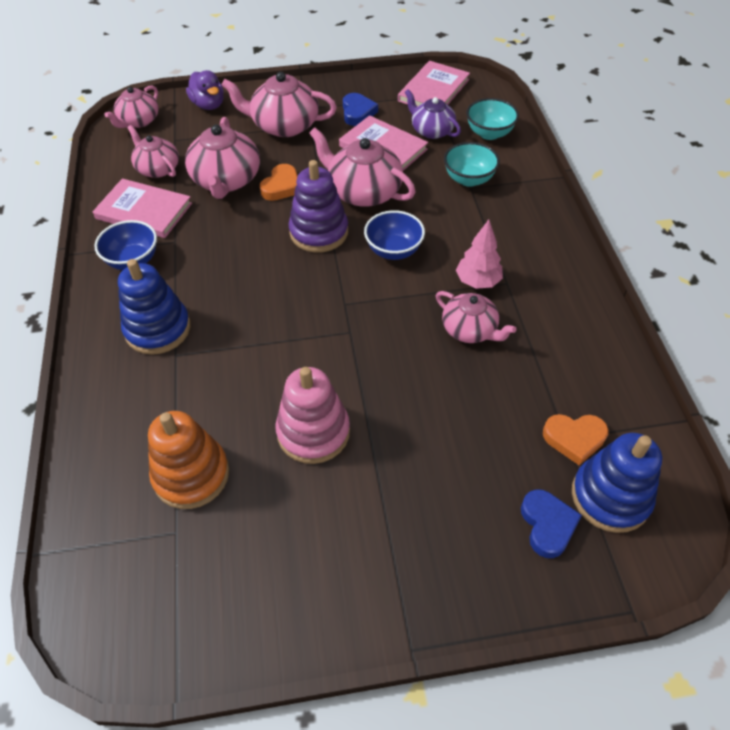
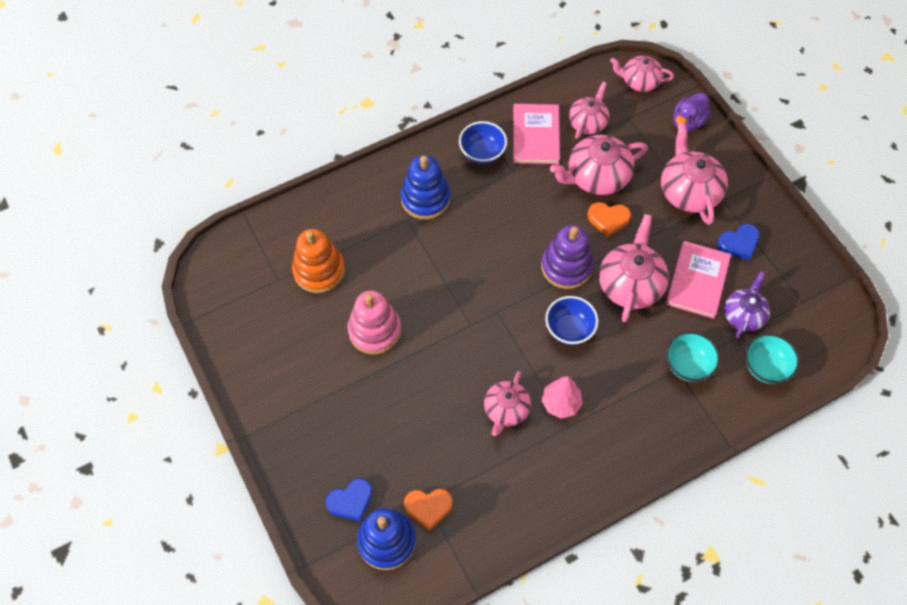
camera: 70 degrees right, 10 degrees up
(433, 90) = (809, 299): pink book -> none
(574, 439) = (428, 507): orange heart -> orange heart turned 75 degrees counterclockwise

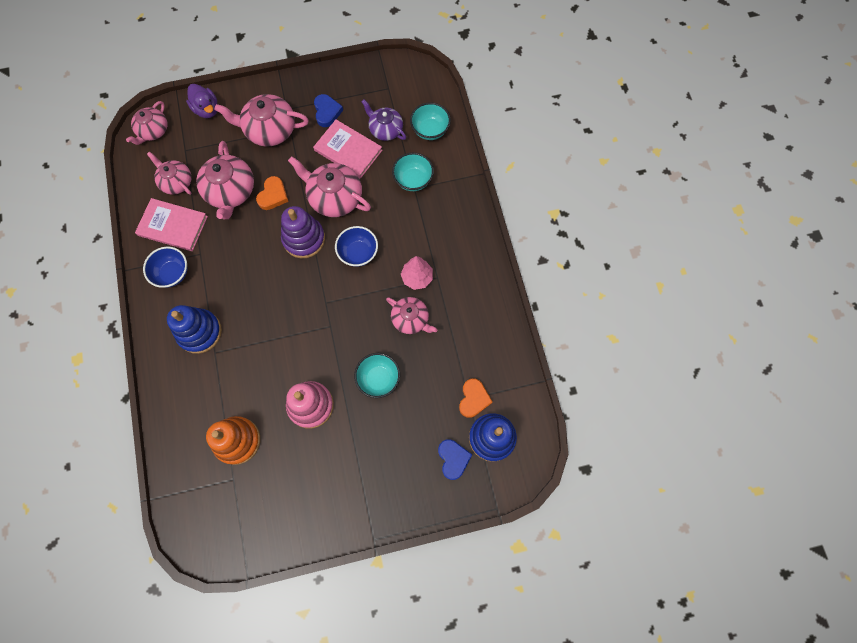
camera: 75 degrees left, 10 degrees up
(424, 393) = (378, 379): none -> turquoise bowl

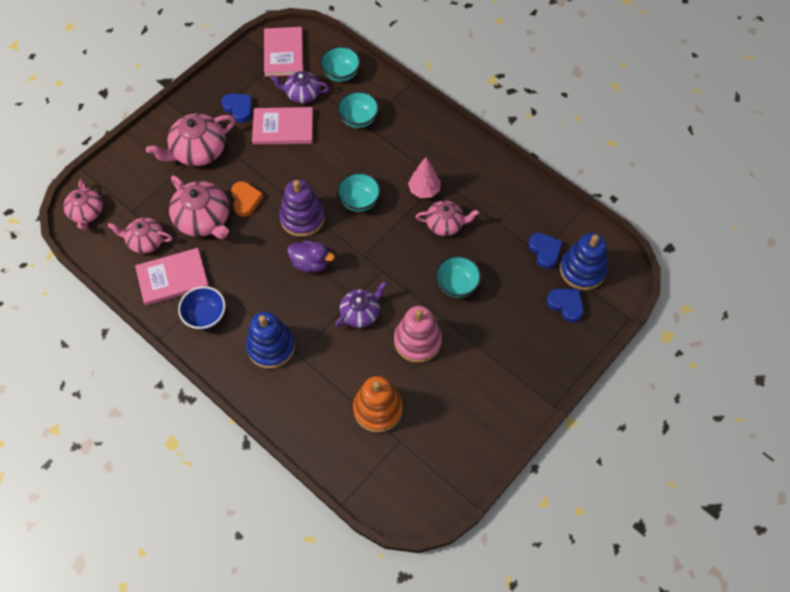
camera: 35 degrees left, 10 degrees down
(207, 109) = (124, 167): purple duck -> purple duck (310, 263)
(286, 350) = (361, 312): none -> purple teapot
(334, 197) = (302, 170): pink teapot -> none
(358, 253) = (359, 201): blue bowl -> turquoise bowl
(398, 84) = (283, 53): none -> pink book
(473, 399) = (545, 251): orange heart -> blue heart

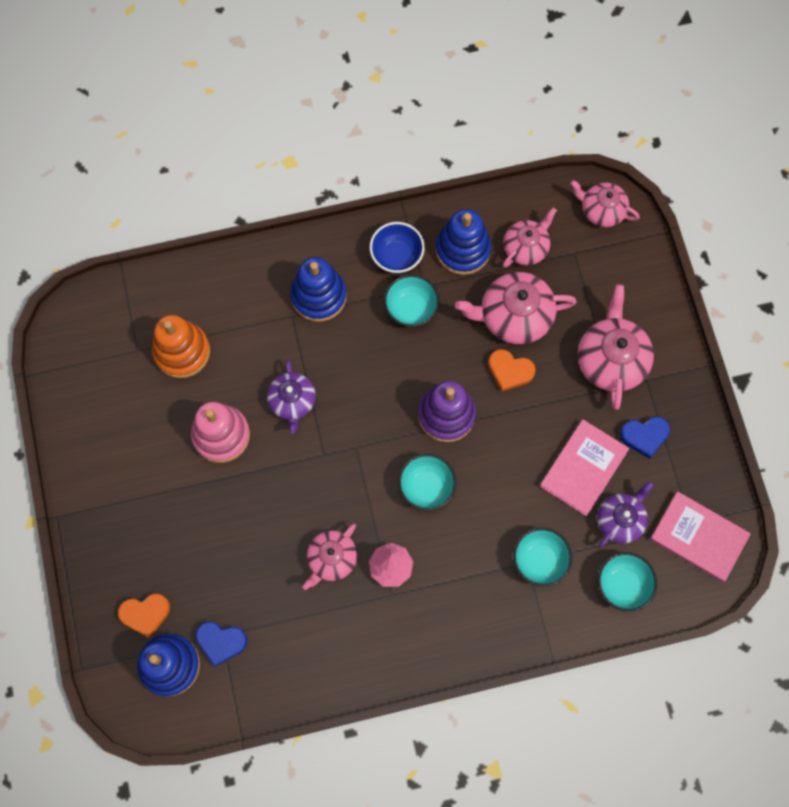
camera: 125 degrees right, 10 degrees up
(172, 278) = (462, 250): pink book -> blue stacking toy
(310, 263) = (385, 389): purple duck -> none
(457, 285) = (252, 518): turquoise bowl -> turquoise bowl (411, 309)
(566, 305) = (145, 614): blue heart -> orange heart

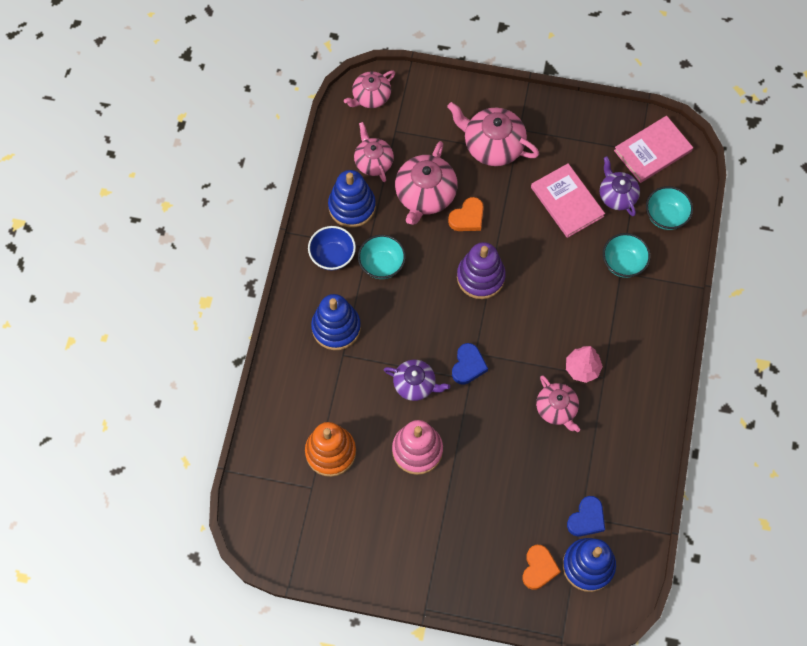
camera: 65 degrees left, 5 degrees down
(426, 487) = (531, 316): turquoise bowl -> none
(644, 436) = (562, 150): blue heart -> blue heart (468, 366)

